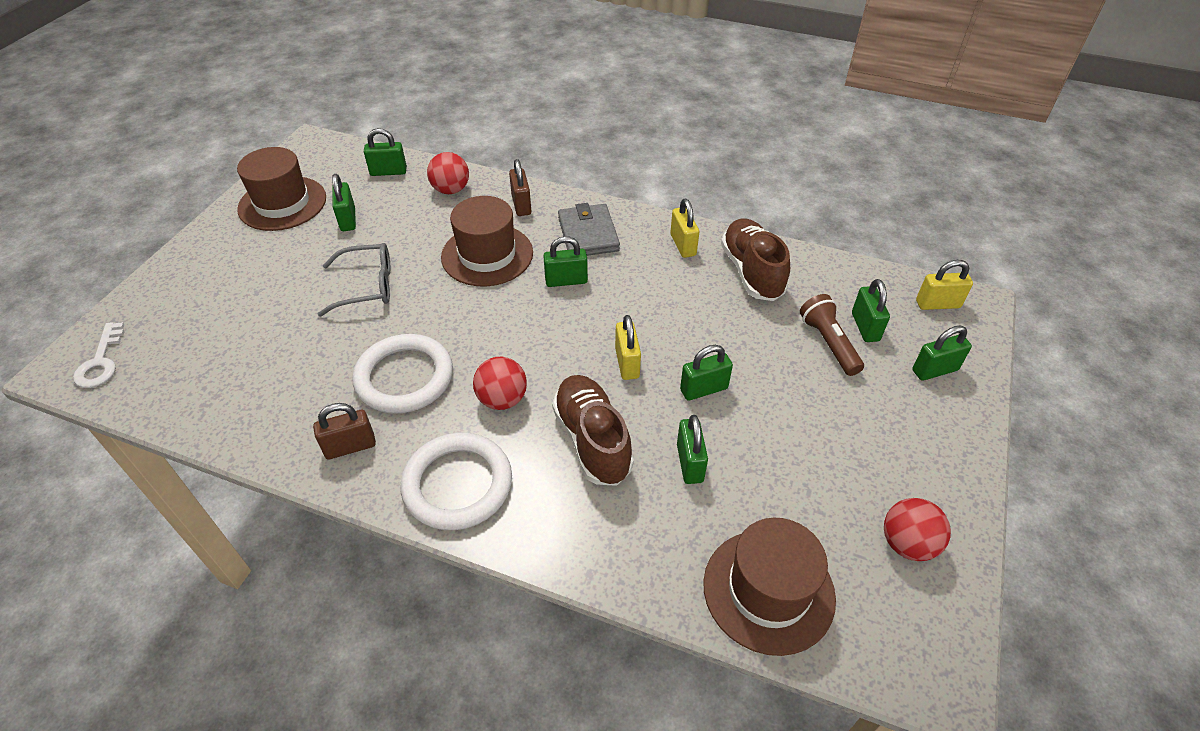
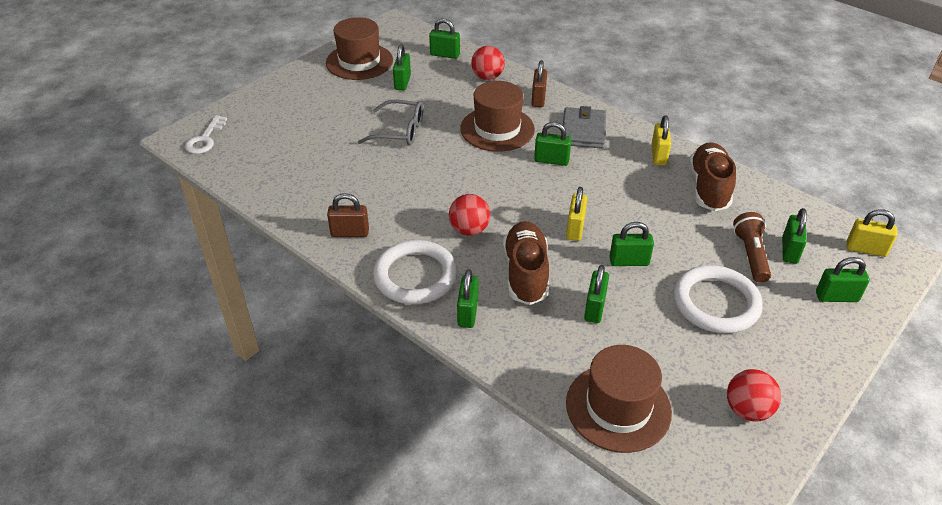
camera: 20 degrees right, 5 degrees down
(404, 377) = (404, 198): white ring -> white ring (716, 303)
(542, 517) = (467, 313): none -> green padlock

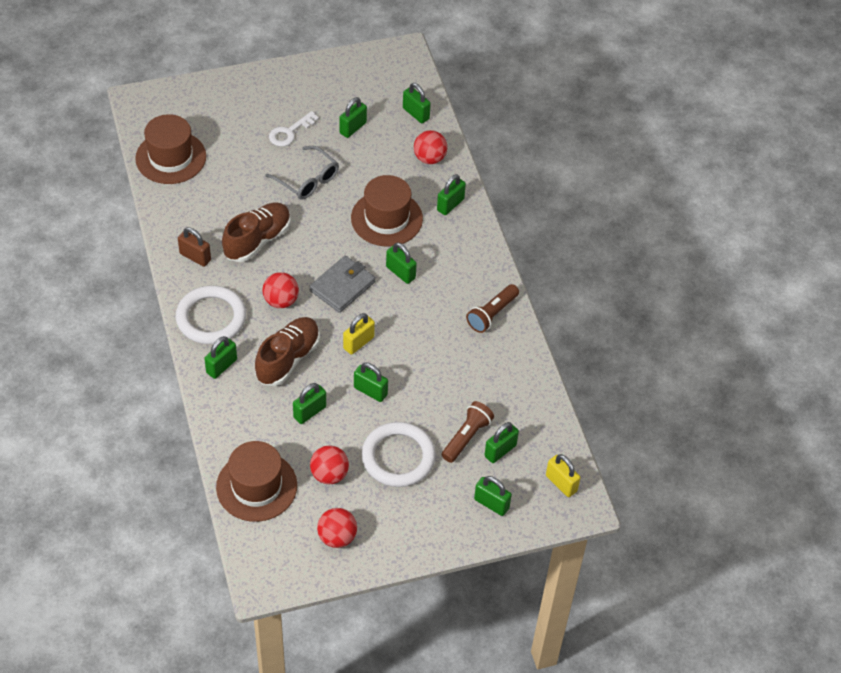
camera: 30 degrees right, 10 degrees up
(205, 139) = (155, 111): white key -> white key (290, 132)
(359, 61) = (336, 85): brown hat -> brown hat (171, 157)
(538, 99) = (450, 205): brown padlock -> green padlock
(583, 131) = (455, 258): grey wallet -> grey wallet (342, 286)
(658, 155) = (492, 314): yellow padlock -> brown flashlight
(674, 354) = (329, 474): none -> red ball
(708, 188) = (499, 365): brown shoe -> brown shoe (257, 240)

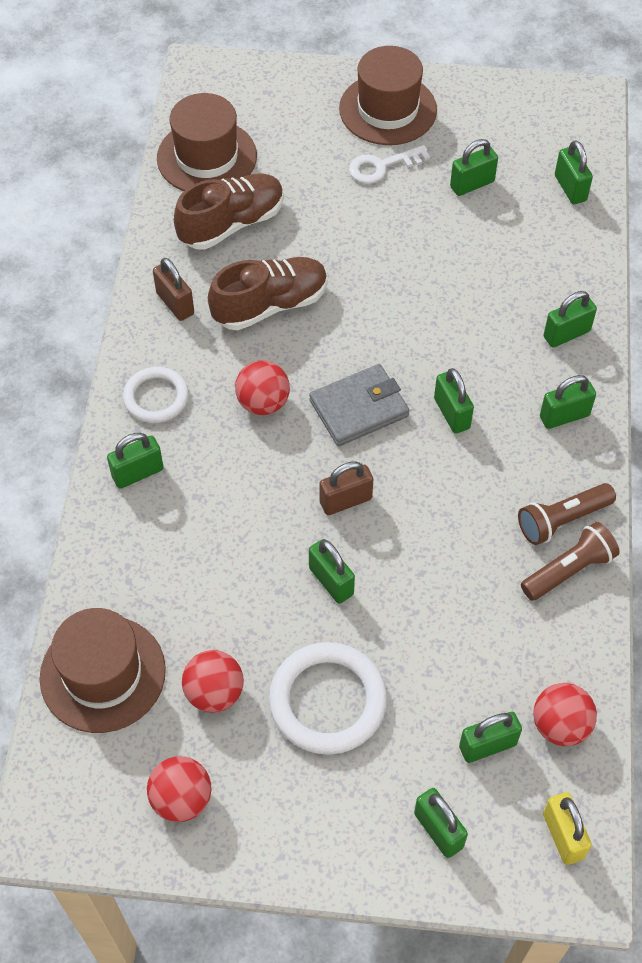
camera: 25 degrees right, 5 degrees up
(211, 318) = (156, 397): white ring -> white ring, size x0.63
(288, 359) = (234, 492): brown shoe -> brown shoe (231, 224)
(307, 180) = (377, 239): grey glasses -> none
(309, 412) = (229, 584): green padlock -> green padlock (564, 416)
(358, 343) = (345, 501): yellow padlock -> brown padlock
(386, 218) = (465, 327): brown hat -> brown hat (388, 109)
(429, 158) = (564, 257): red ball -> red ball (560, 725)
(466, 437) = (444, 704): brown flashlight -> brown flashlight (569, 570)

